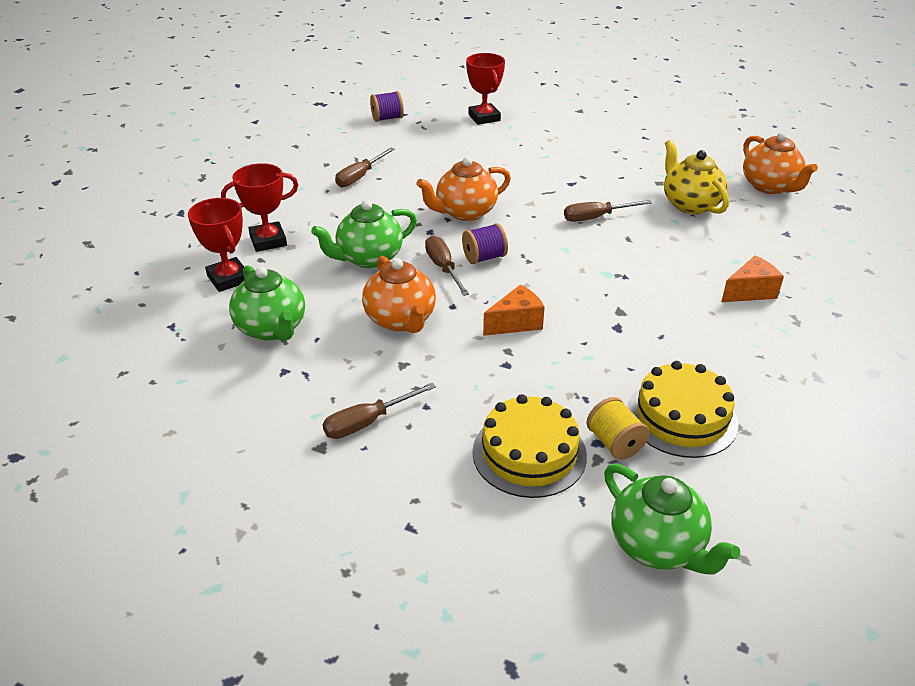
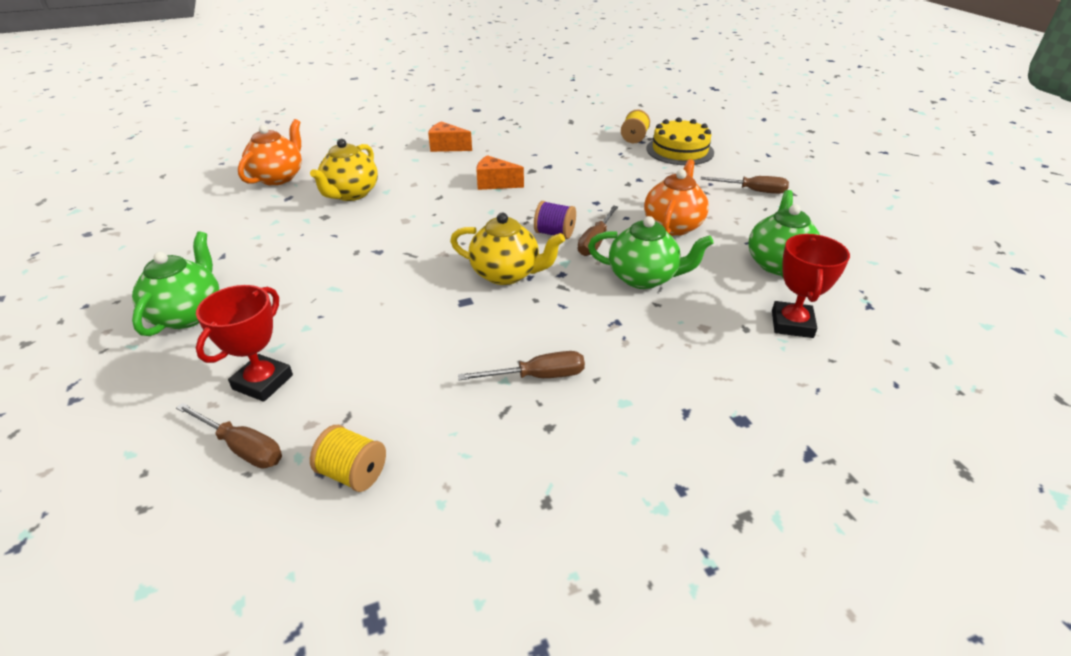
camera: 135 degrees left, 0 degrees up
(268, 241) = (722, 345): red trophy -> none
(387, 118) = (353, 473): purple spool -> yellow spool
(465, 212) = (506, 274): orange teapot -> yellow teapot
(516, 323) = (600, 192): orange cheese -> orange cheese (495, 184)
(596, 217) = (425, 218): brown screwdriver -> brown screwdriver (242, 447)
(658, 546) = (667, 116): green teapot -> green teapot (188, 314)
(682, 417) = (588, 132): yellow cake -> none

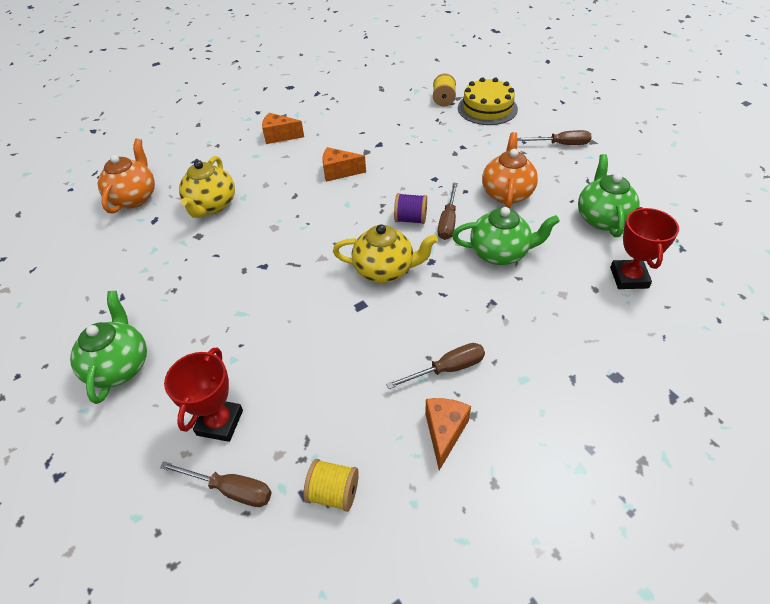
camera: 10 degrees left, 10 degrees up
(508, 438) = (444, 432): none -> orange cheese

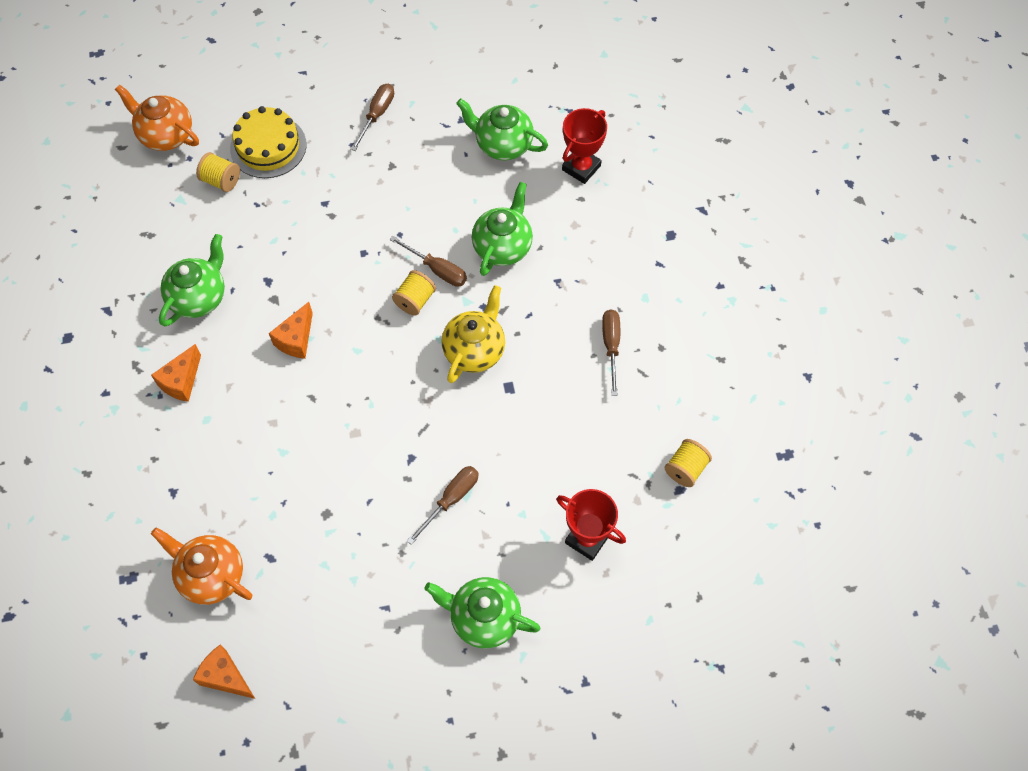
camera: 70 degrees left, 15 degrees up
(212, 206) = (279, 489): yellow teapot -> none
(231, 489) = (653, 543): brown screwdriver -> brown screwdriver (451, 499)
(347, 122) = (199, 297): none -> green teapot
(410, 219) = (415, 300): purple spool -> yellow spool
(444, 432) = (668, 373): orange cheese -> orange cheese (225, 677)
(507, 193) = (424, 200): orange teapot -> orange teapot (166, 135)
(628, 278) = (581, 168): red trophy -> red trophy turned 75 degrees counterclockwise

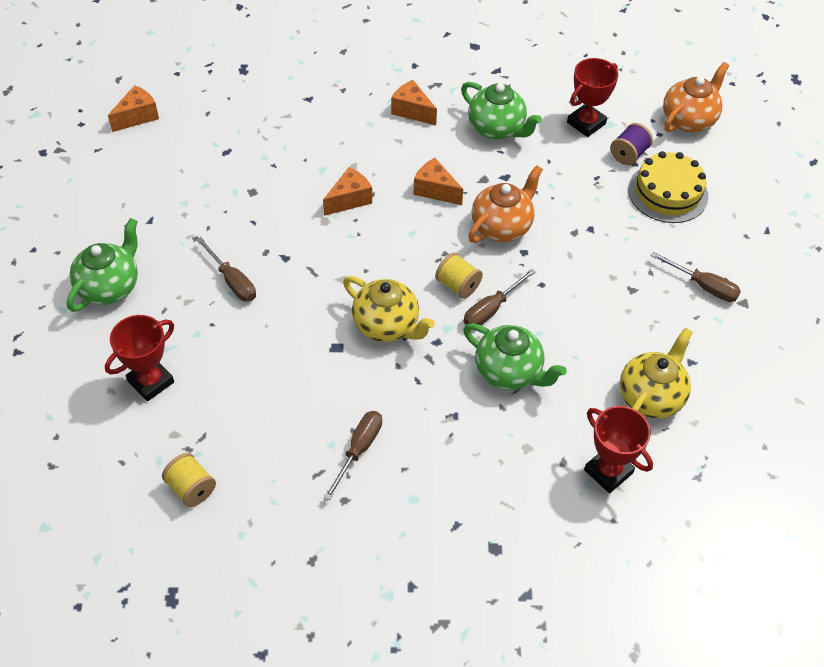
camera: 100 degrees right, 10 degrees down
(181, 220) = (586, 123): none -> red trophy
(211, 575) = (225, 115): orange teapot -> orange teapot (502, 226)
(221, 180) = (628, 154): yellow spool -> purple spool
(322, 415) = (349, 199): none -> orange cheese
(502, 145) = (651, 397): green teapot -> yellow teapot
(611, 346) = (359, 450): brown screwdriver -> brown screwdriver turned 75 degrees counterclockwise

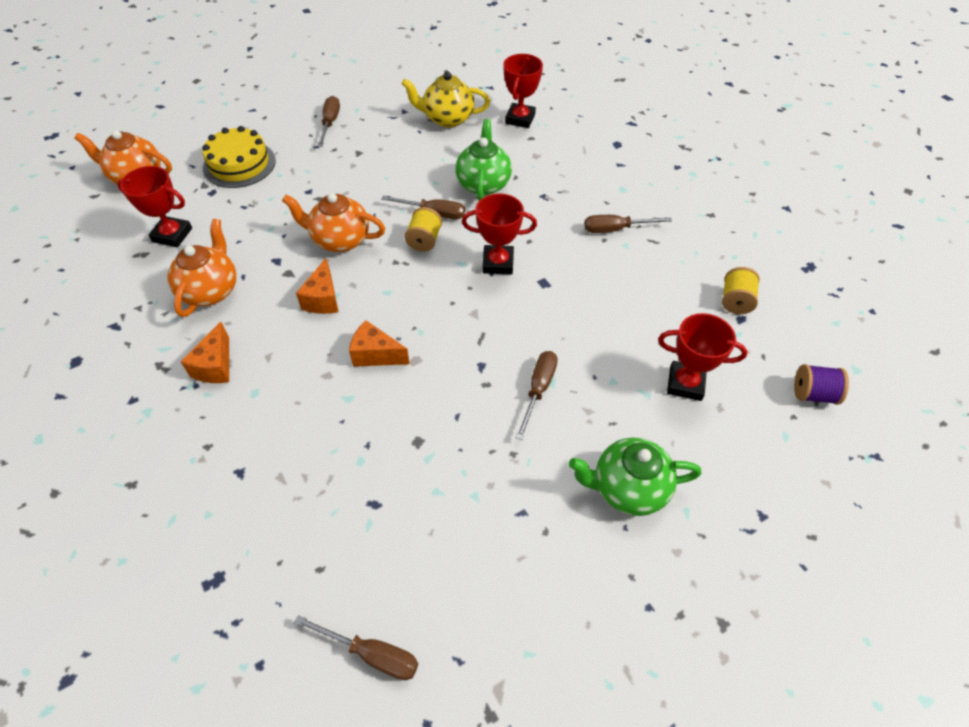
camera: 120 degrees left, 0 degrees up
(137, 116) = (372, 654): orange cheese -> brown screwdriver
(387, 325) = (498, 263): yellow teapot -> red trophy
(497, 129) = (211, 290): green teapot -> orange teapot
(628, 154) = (203, 197): purple spool -> purple spool (813, 394)

